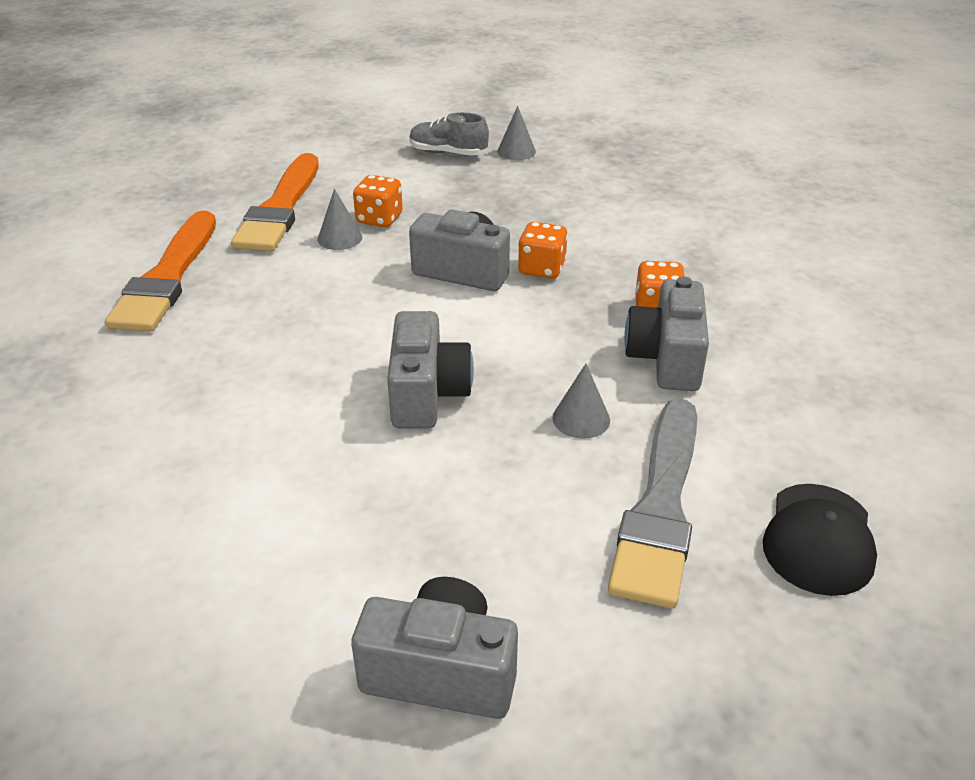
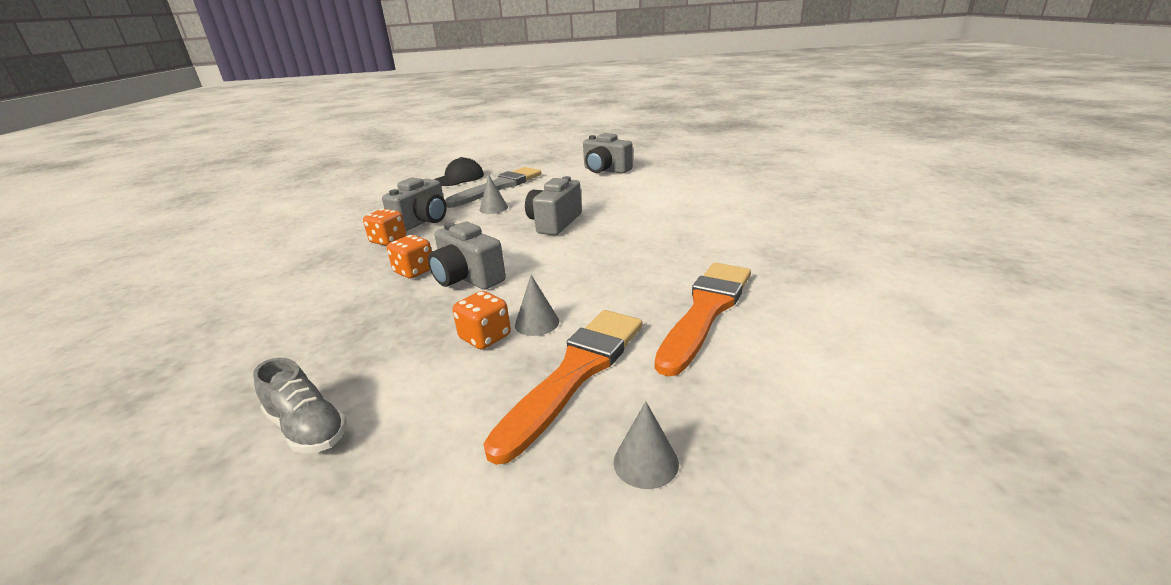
camera: 155 degrees left, 10 degrees down
(516, 151) = (234, 409): grey cone -> grey cone (646, 462)

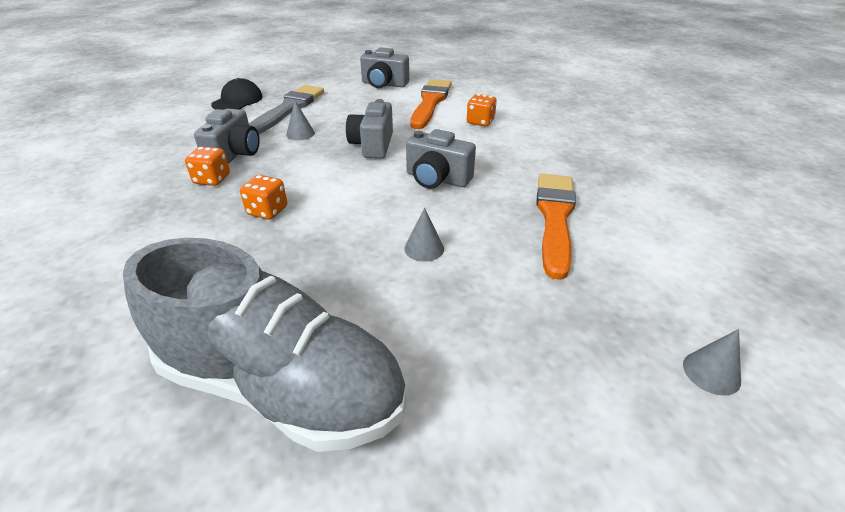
camera: 20 degrees left, 10 degrees up
(308, 428) = (281, 386): grey shoe -> grey shoe, size x2.39
(467, 278) = (327, 212): grey camera -> grey camera (437, 179)
(485, 337) = (387, 269): orange dice -> orange dice (480, 122)
(575, 373) = (487, 289): orange brush -> orange brush (430, 102)
(646, 462) = (586, 352): grey cone -> grey cone (711, 372)

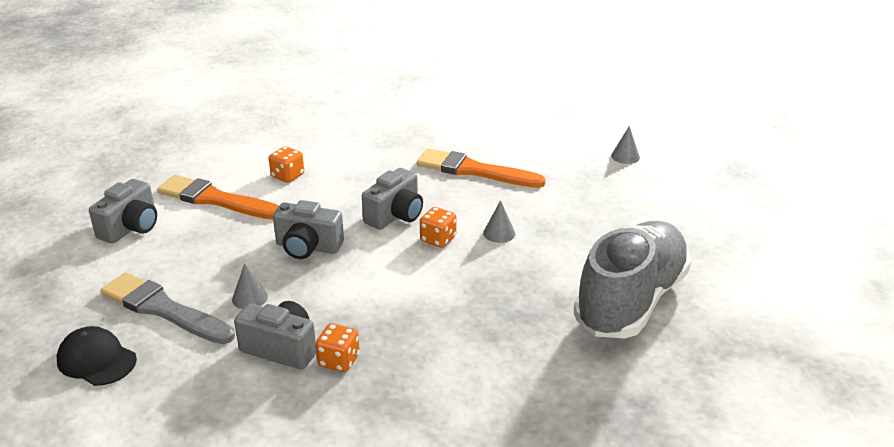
camera: 80 degrees left, 5 degrees down
(267, 211) = (419, 316): orange dice -> orange dice (438, 239)

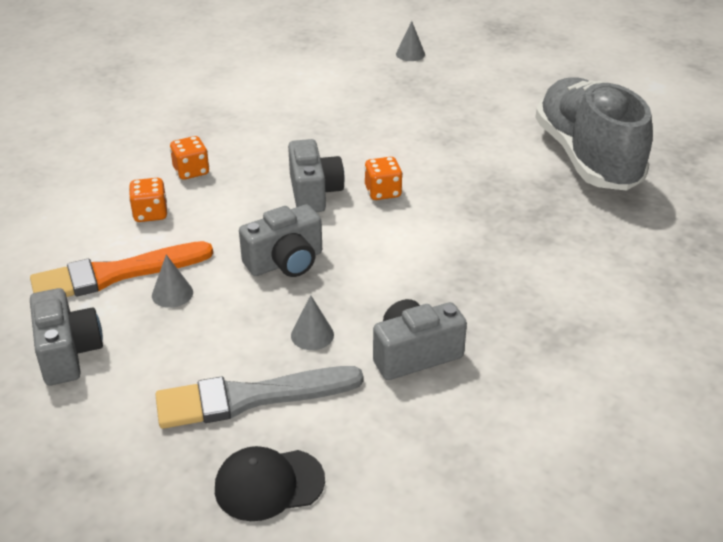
camera: 45 degrees left, 5 degrees up
(339, 361) = (475, 331): orange dice -> orange dice (191, 171)
(474, 170) = (315, 122): orange brush -> none
(499, 233) = (420, 161): grey cone -> grey cone (172, 293)

